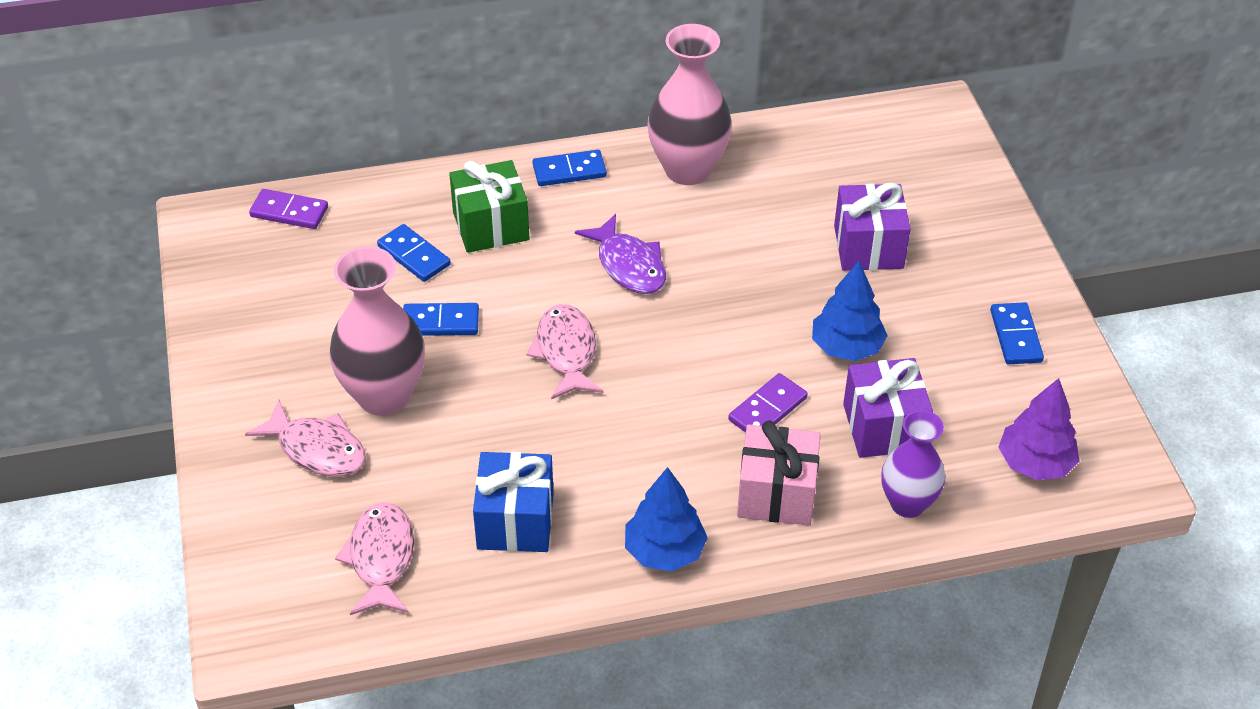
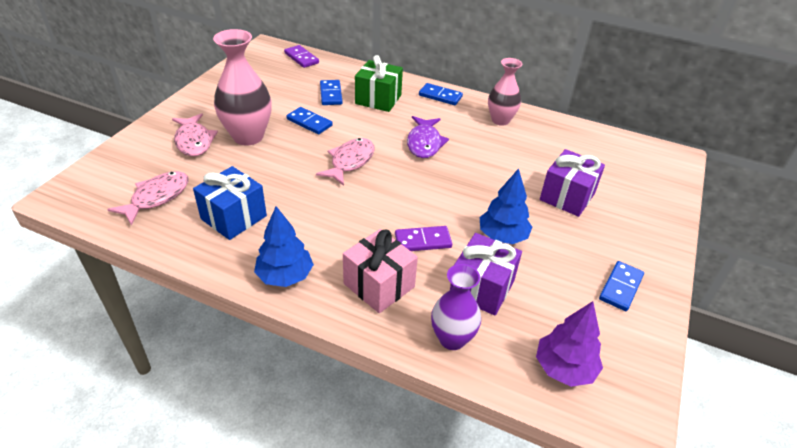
camera: 35 degrees right, 5 degrees down
(687, 169) = (500, 120): pink vase -> pink vase, size x0.64

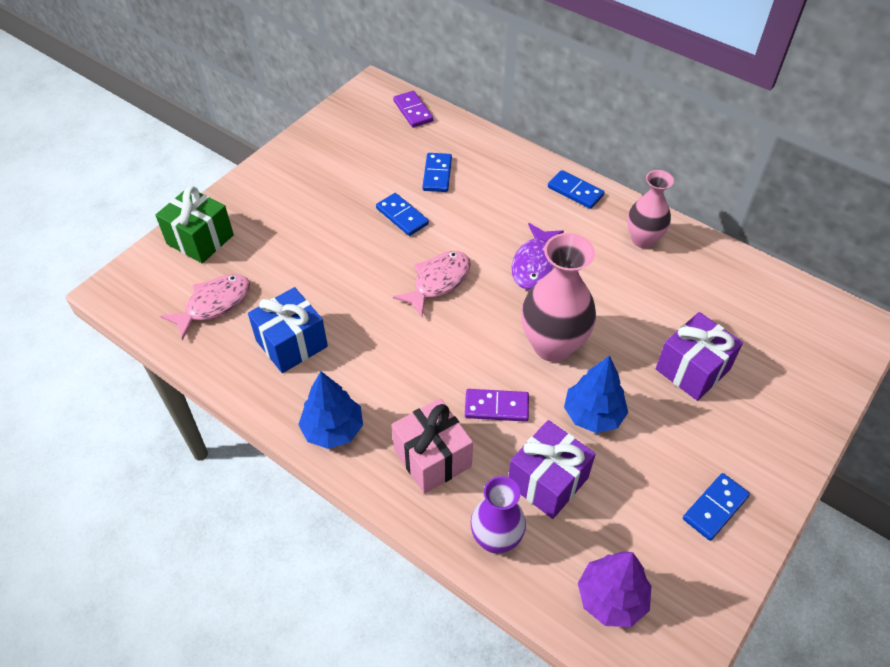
camera: 15 degrees right, 10 degrees up
(194, 141) = (264, 229): pink fish -> none
(248, 136) = (327, 229): pink vase -> pink vase (552, 345)
(378, 99) = (494, 188): green gift -> green gift (200, 239)

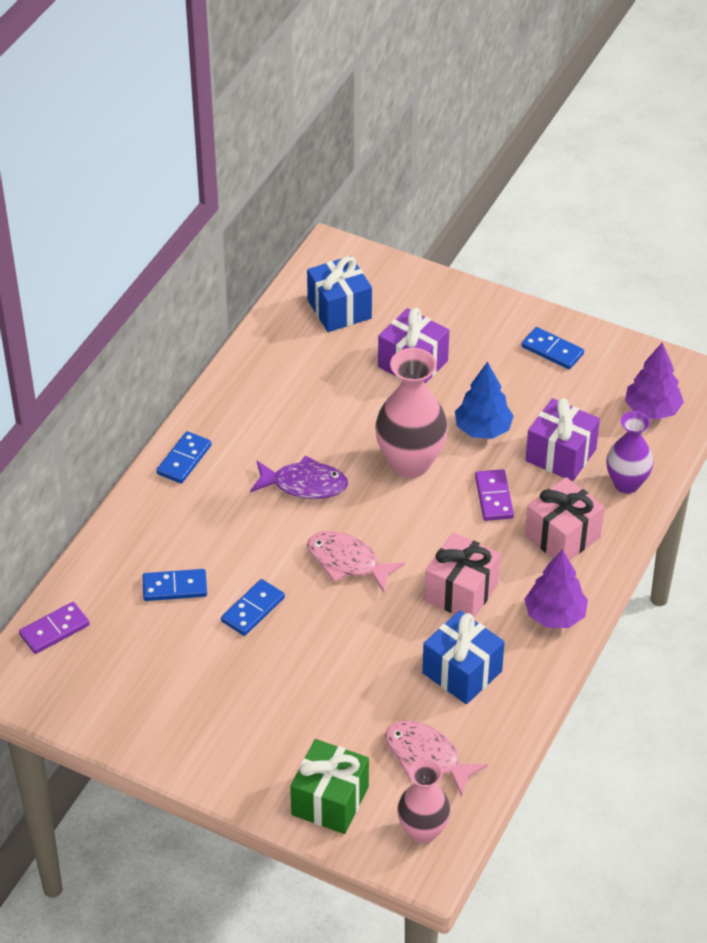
camera: 100 degrees left, 5 degrees down
(333, 429) = (555, 615): blue tree -> purple tree
(382, 359) = (461, 592): none -> pink gift
(643, 240) = (250, 401): pink vase -> pink vase (423, 831)
(772, 320) = (339, 309): none -> blue gift

